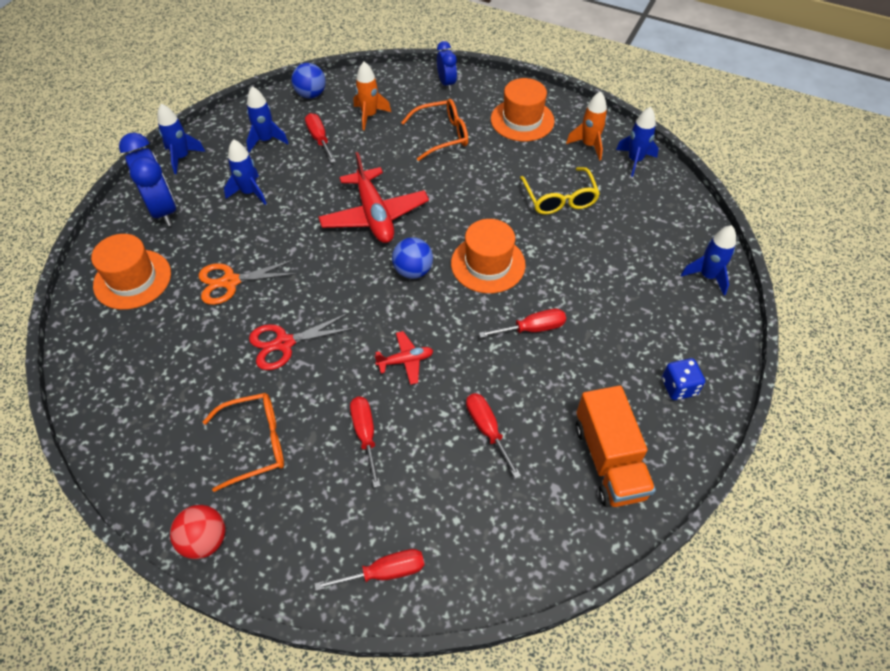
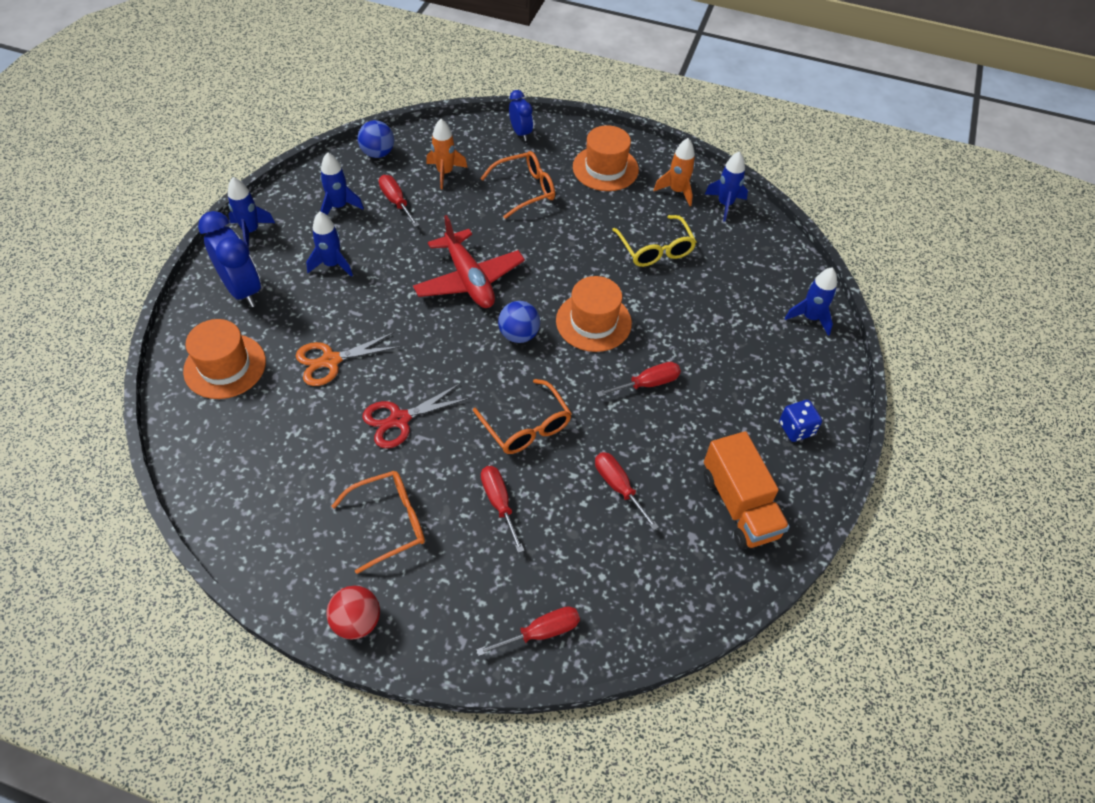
camera: 10 degrees left, 0 degrees up
(405, 361) = (526, 426): red plane -> orange glasses

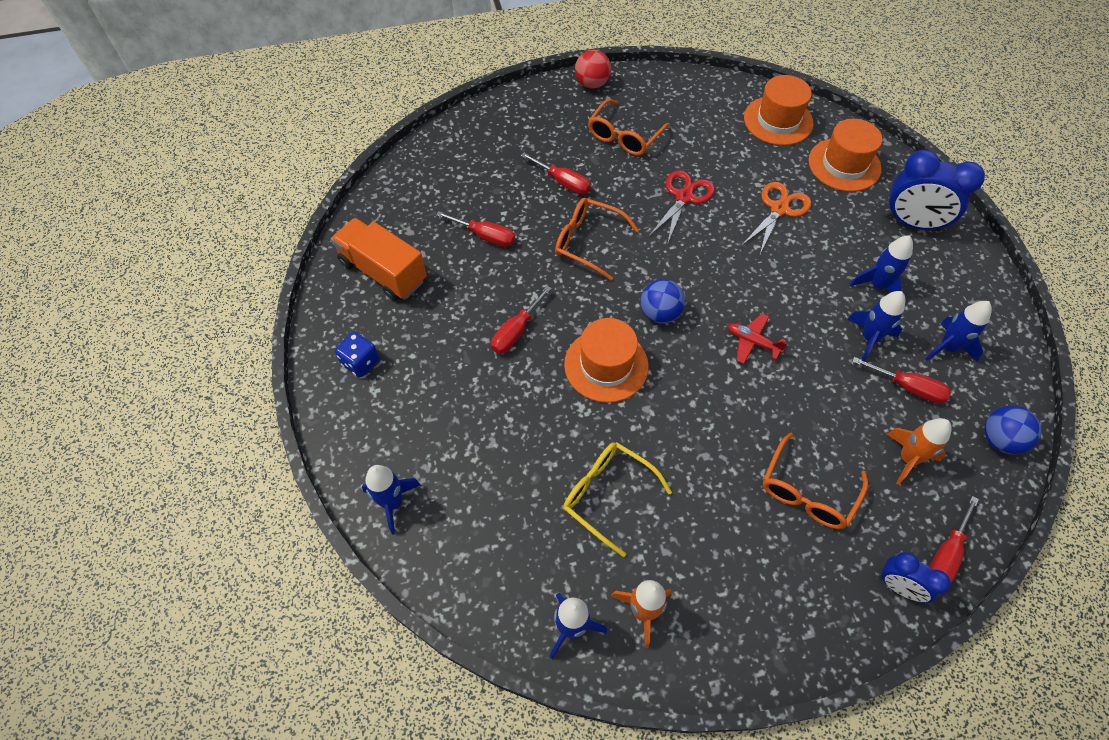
camera: 150 degrees right, 5 degrees up
(251, 231) = (980, 275): blue rocket -> blue rocket (869, 338)
(469, 279) = (752, 342): red plane -> red plane, size x0.50
(541, 632) = (477, 130): red screwdriver -> red screwdriver (945, 554)
(605, 168) = (752, 592): orange hat -> orange hat (778, 120)

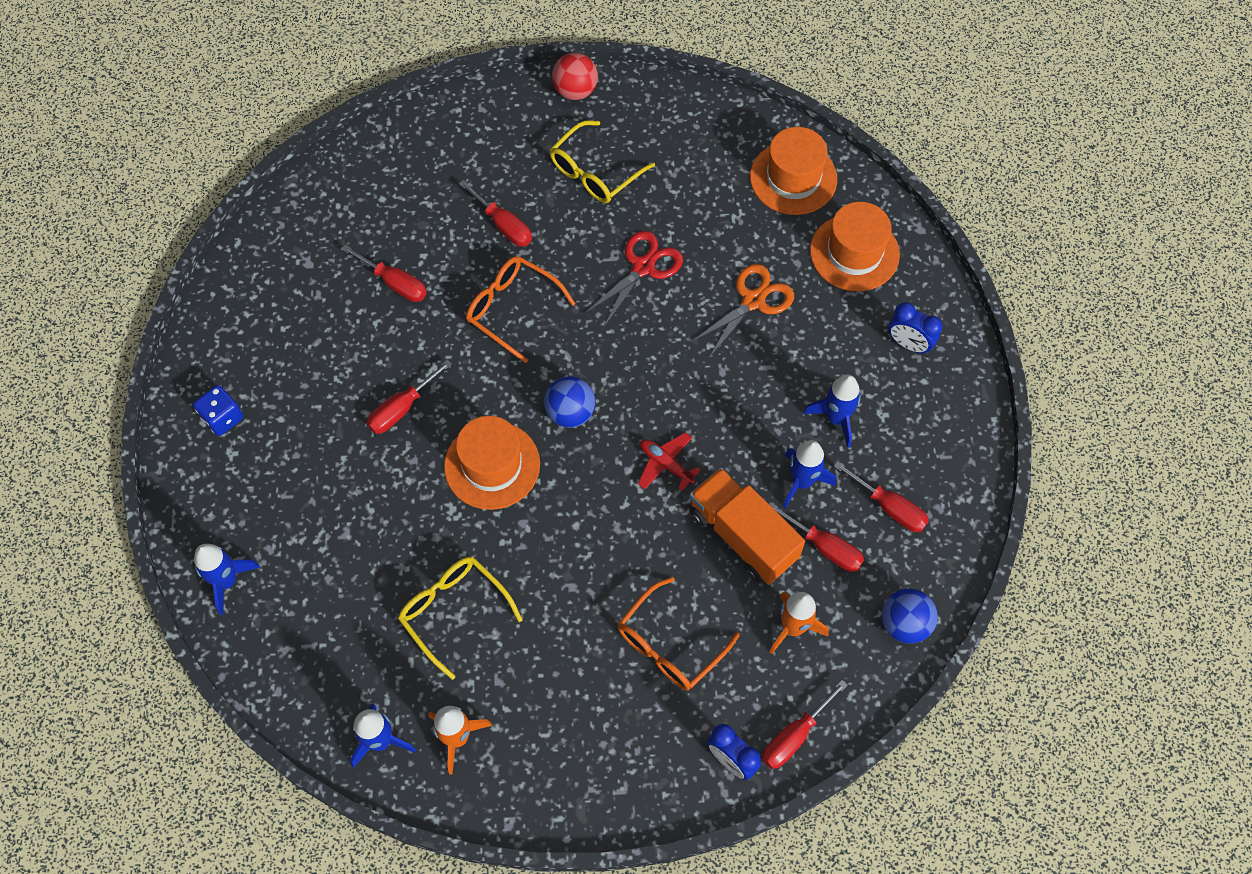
camera: 10 degrees right, 5 degrees up
(383, 271) = (268, 310): orange truck -> orange truck (742, 535)
(624, 136) = (594, 172): orange glasses -> yellow glasses
(912, 223) = (908, 344): blue clock -> blue clock, size x0.58
(948, 347) = (889, 507): blue rocket -> red screwdriver

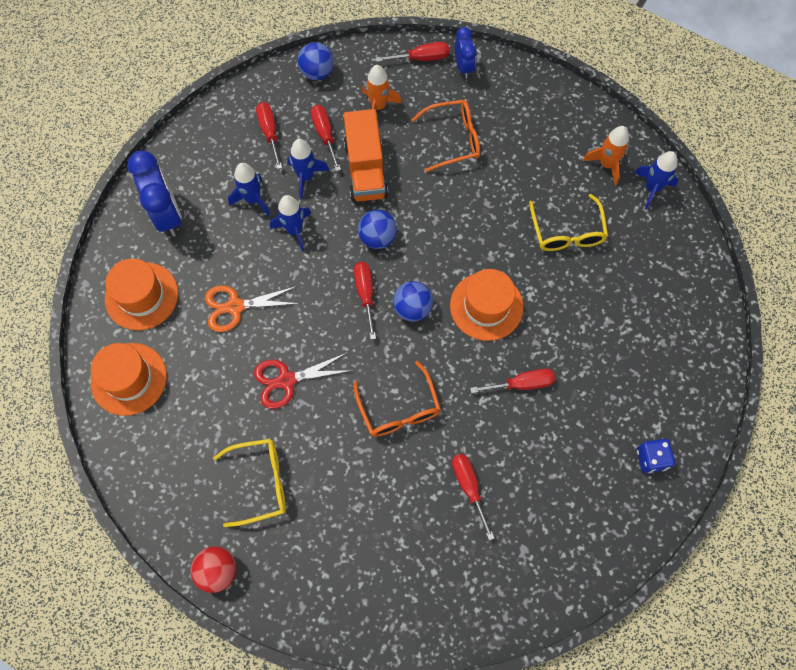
camera: 145 degrees left, 5 degrees up
(227, 581) = (701, 338): blue rocket -> blue rocket (294, 230)
(503, 225) = (359, 482): red screwdriver -> red screwdriver (365, 294)
(666, 464) = (377, 238): red plane -> blue ball
(908, 344) = (167, 215): blue clock -> blue clock, size x1.72

